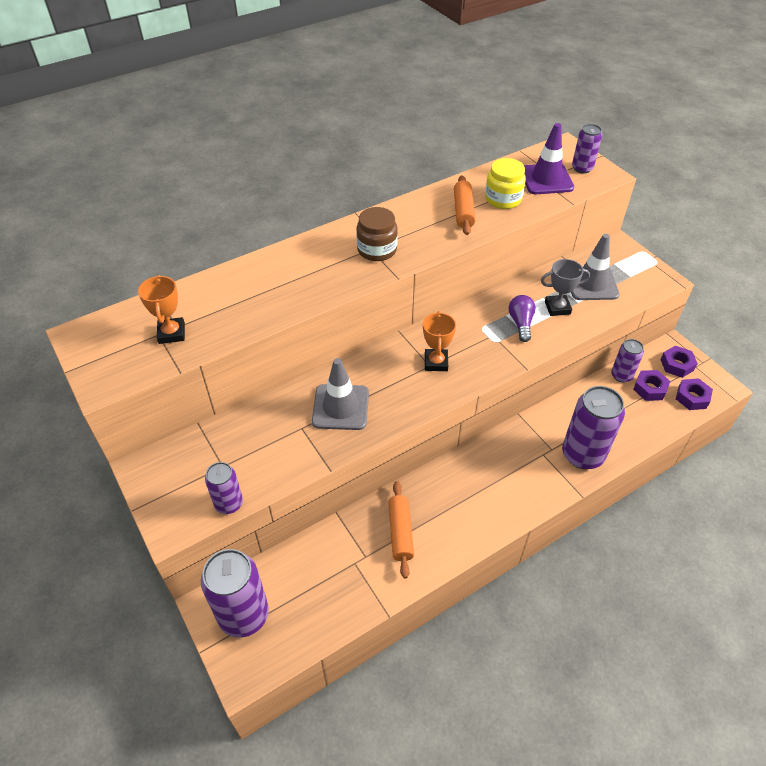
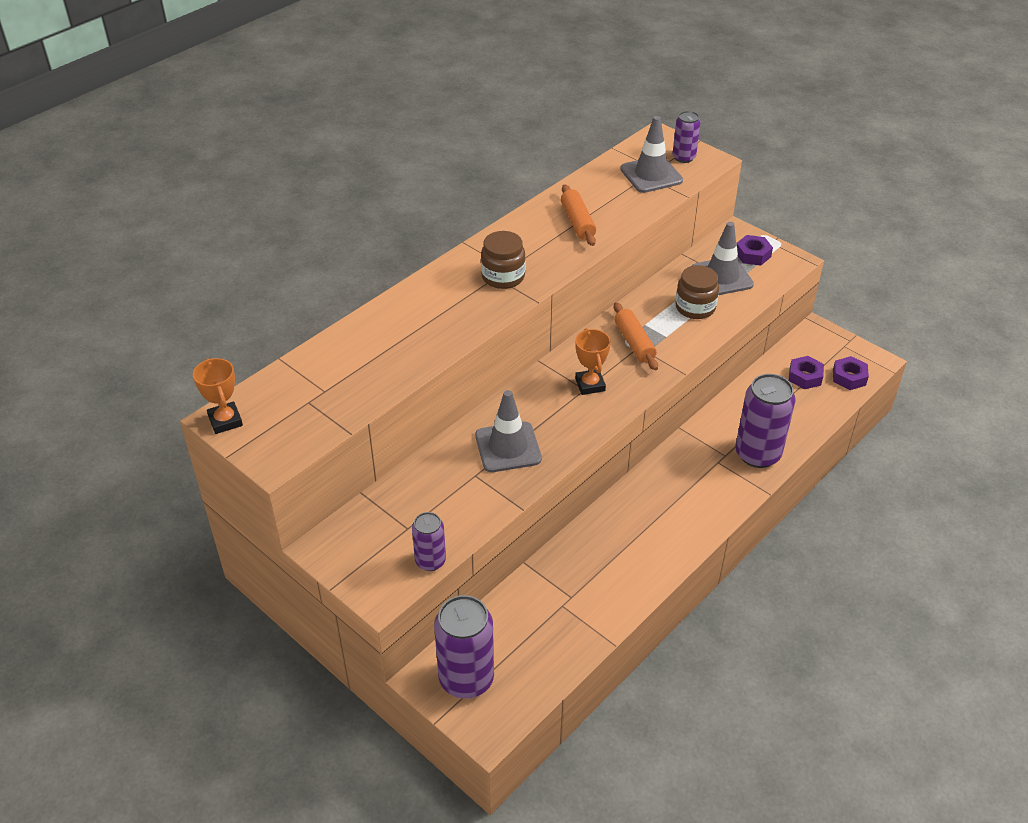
camera: 15 degrees left, 5 degrees down
(171, 333) = (322, 398): orange trophy -> orange trophy (225, 421)
(400, 532) = (598, 566): orange rolling pin -> orange rolling pin (634, 343)
(503, 199) = (614, 203): yellow jar -> none
(521, 323) = (663, 330): purple light bulb -> none
(546, 179) = (651, 175): purple traffic cone -> grey traffic cone
(557, 308) = (695, 307): grey trophy -> brown jar
(621, 375) = (772, 369): purple can -> none
(677, 365) = (825, 348): purple nut -> purple nut (753, 254)

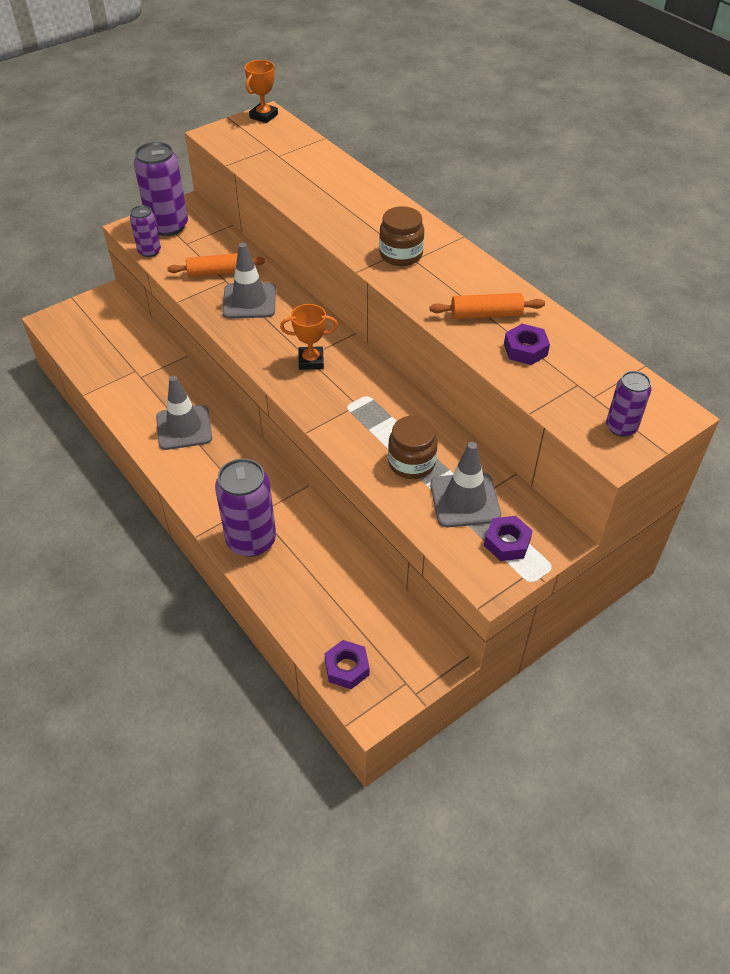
camera: 100 degrees right, 5 degrees up
(225, 421) = (263, 116): orange trophy -> orange trophy turned 45 degrees counterclockwise
(466, 679) = (97, 314): purple can -> purple can (168, 226)
(634, 343) = (364, 402): orange rolling pin -> orange rolling pin (217, 272)
(651, 175) = (579, 389): grey traffic cone -> grey traffic cone (184, 428)
(805, 376) = (358, 620): purple nut -> purple nut (525, 349)

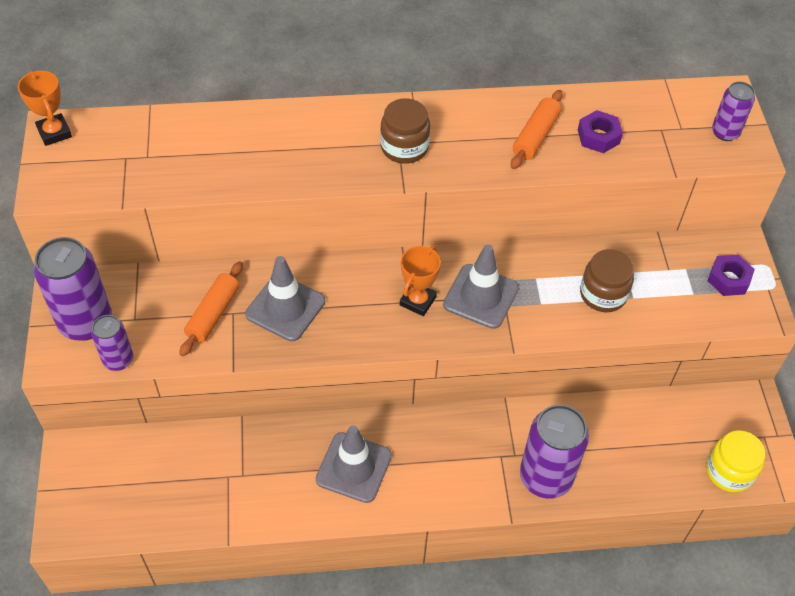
camera: 60 degrees left, 5 degrees up
(347, 668) = (729, 471): purple nut -> yellow jar
(465, 500) = (668, 281): grey traffic cone -> grey traffic cone (480, 296)

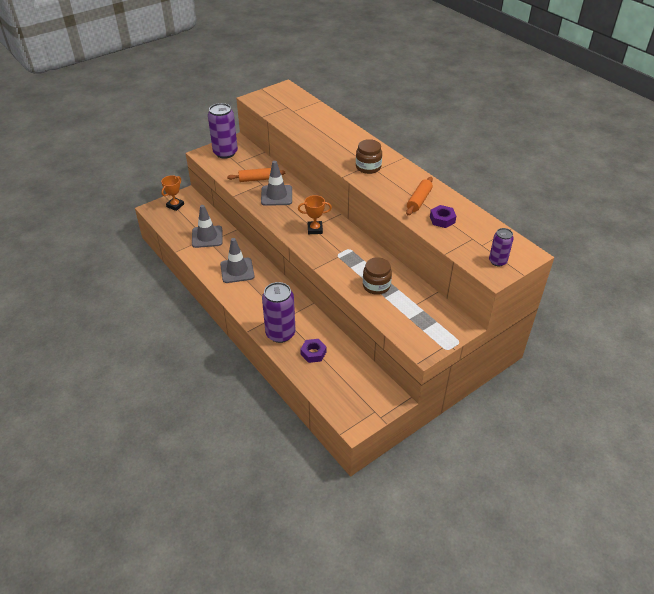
camera: 60 degrees right, 10 degrees down
(54, 132) = (283, 88): orange trophy -> orange trophy (175, 205)
(118, 360) = (215, 167): purple can -> none
(480, 296) = (336, 247): grey traffic cone -> grey traffic cone (207, 237)
(535, 136) = (419, 200): orange rolling pin -> orange rolling pin turned 60 degrees counterclockwise
(729, 279) = (433, 329): purple nut -> purple nut (313, 353)
(729, 471) = (339, 403): yellow jar -> none

